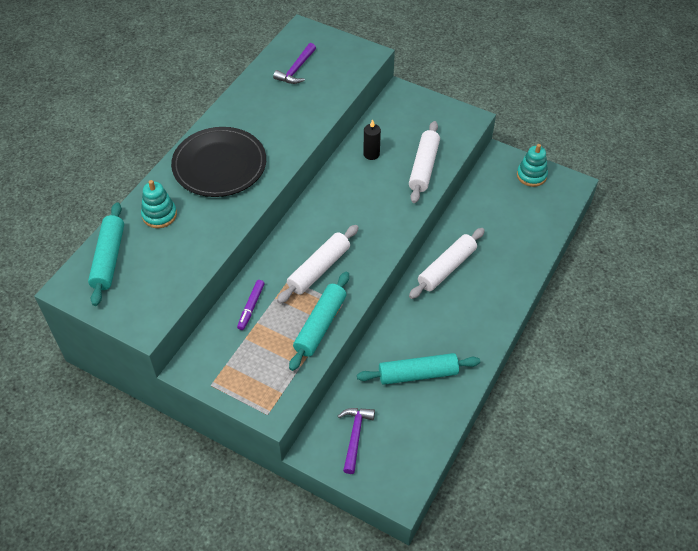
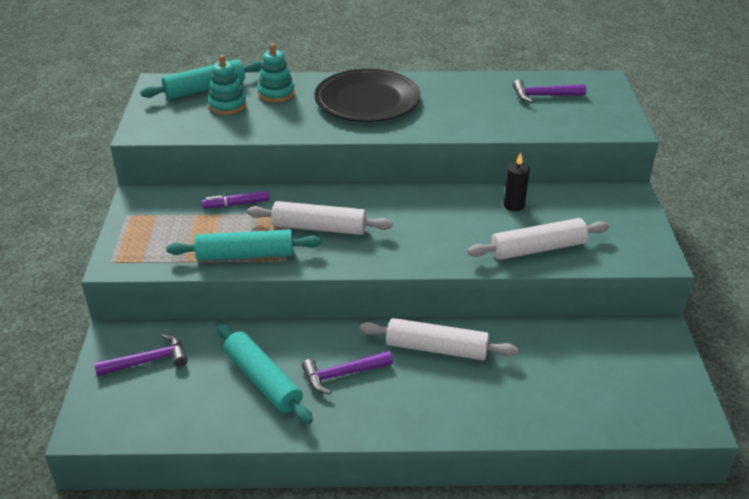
camera: 60 degrees right, 15 degrees down
(439, 328) = (342, 374): none -> purple hammer
(531, 175) = (663, 373): turquoise stacking toy -> turquoise stacking toy (227, 105)

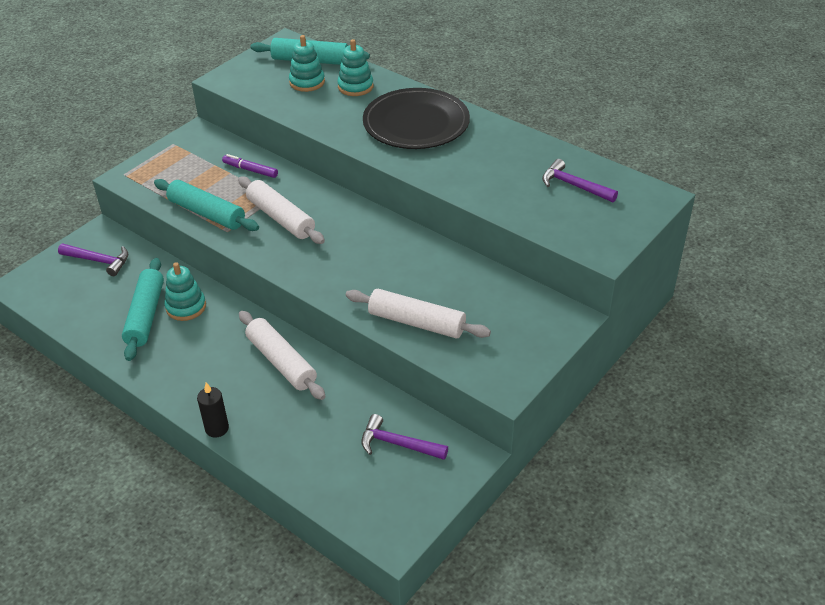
camera: 40 degrees right, 5 degrees up
(292, 353) = (186, 307): none -> turquoise stacking toy
(342, 374) = (197, 342): purple hammer -> purple hammer (398, 444)
(514, 205) = (450, 276): black candle -> black candle (217, 428)

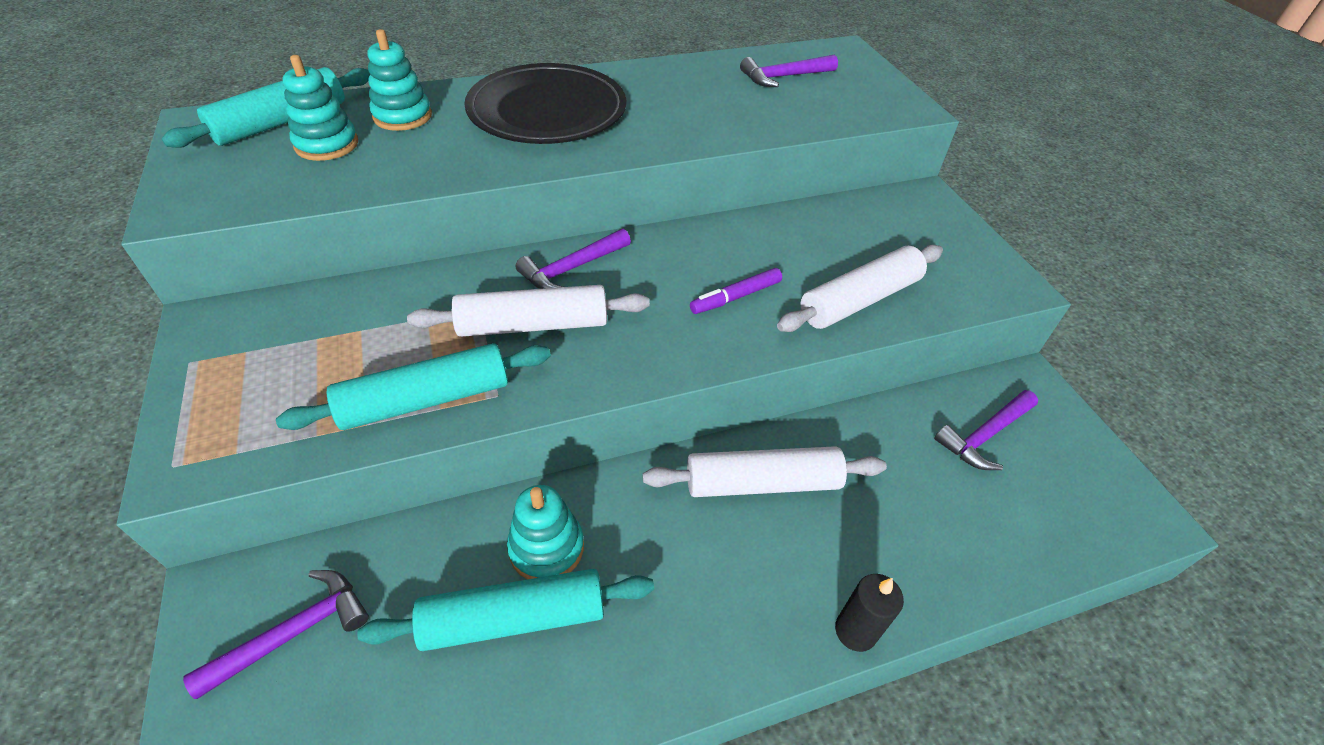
camera: 60 degrees left, 5 degrees up
(145, 315) = (514, 618): turquoise rolling pin -> turquoise rolling pin turned 45 degrees counterclockwise
(250, 170) = (384, 307): purple marker -> purple marker (735, 297)
(334, 209) = (571, 269): none -> purple hammer

